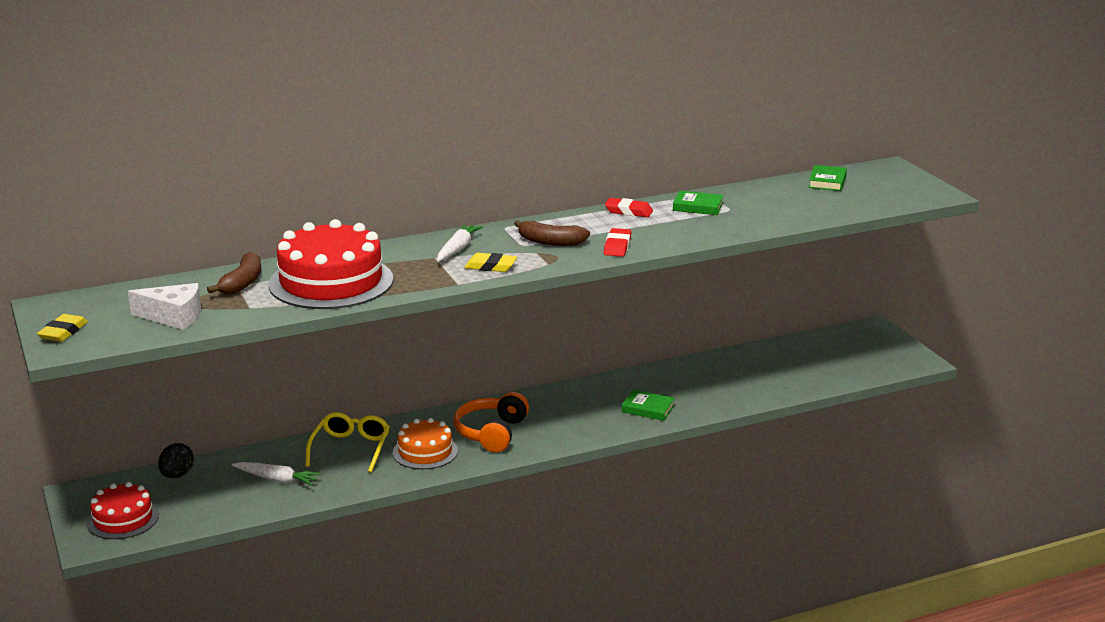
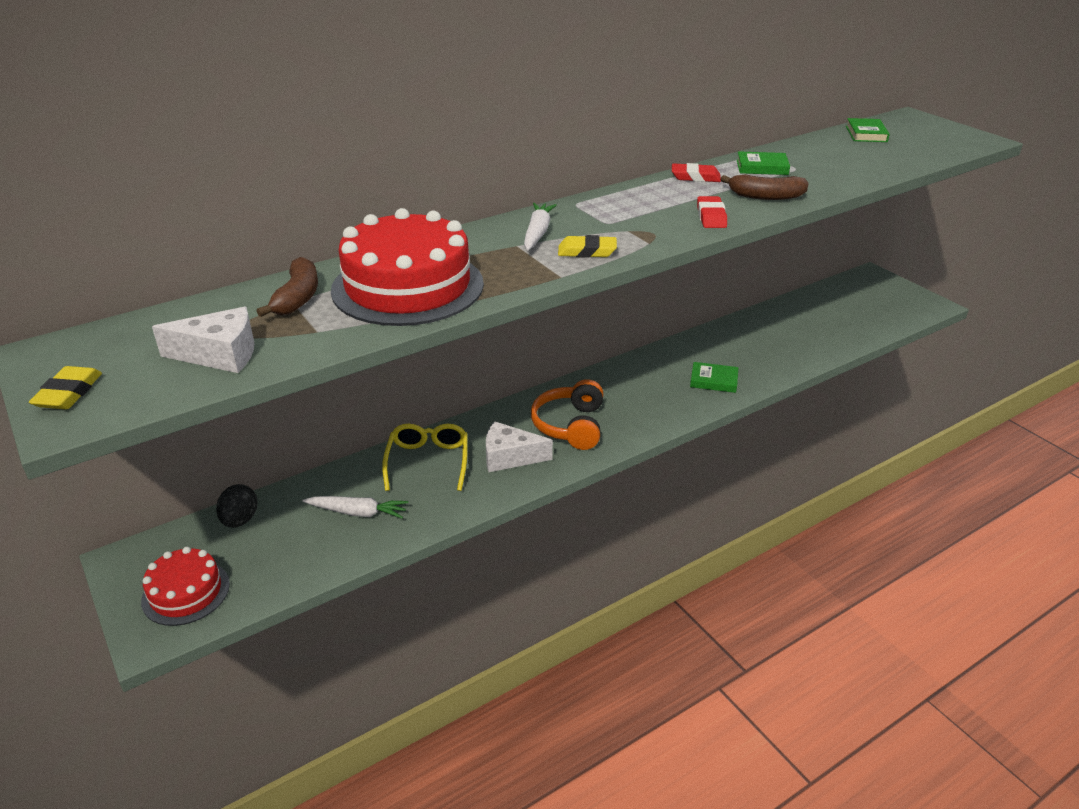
camera: 10 degrees left, 10 degrees up
(425, 452) = (509, 457): orange cake -> white cheese
(550, 242) = (635, 217): brown banana -> brown banana (765, 196)

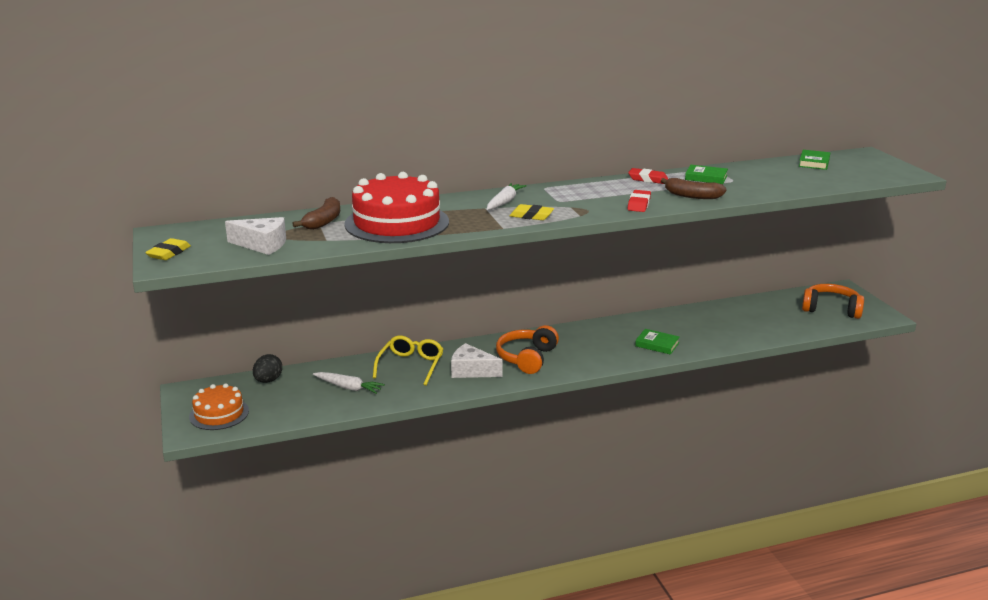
camera: 15 degrees right, 10 degrees down
(186, 592) = (219, 414): red cake -> orange cake
(874, 303) = (831, 309): none -> orange headphones

